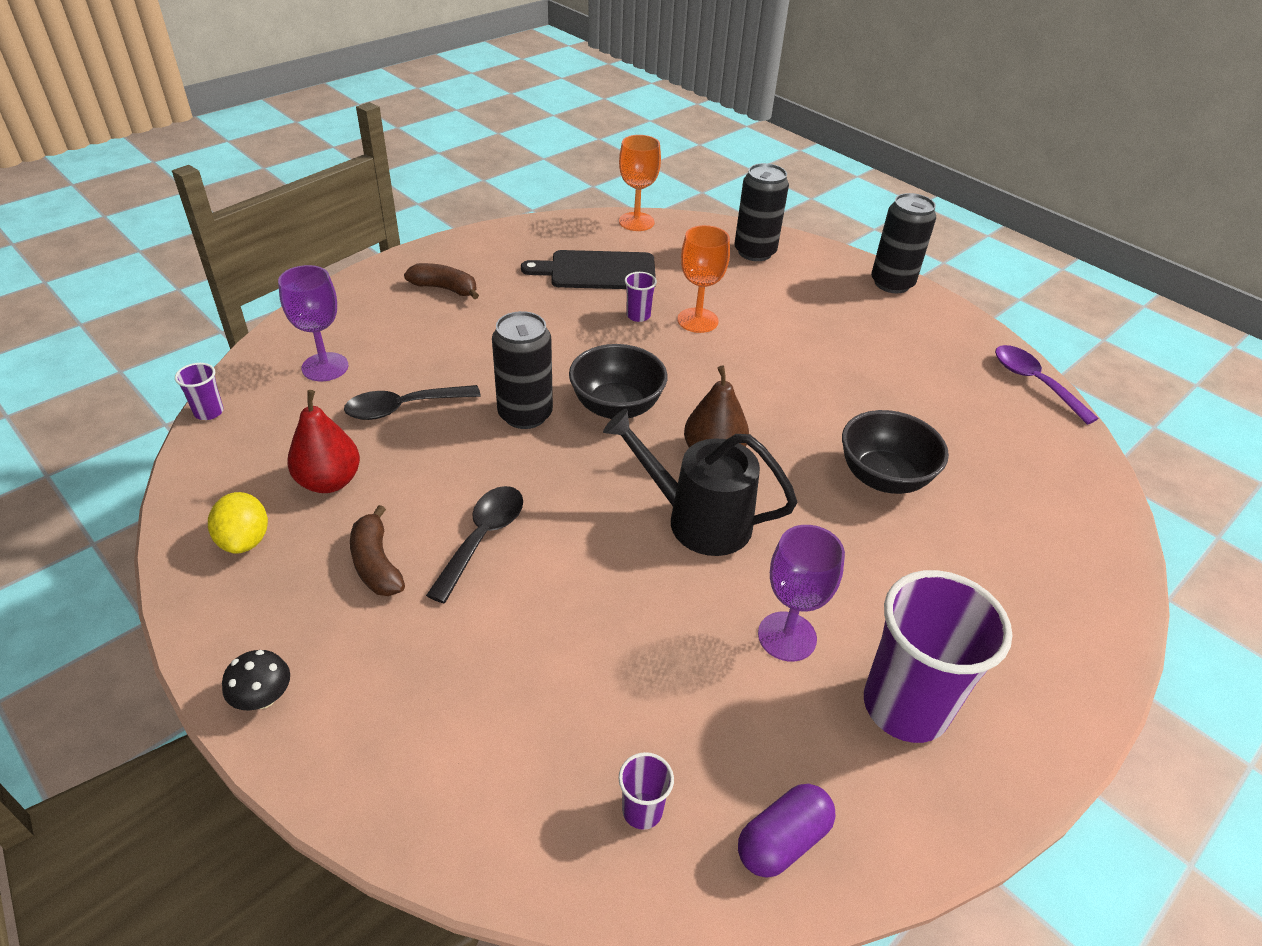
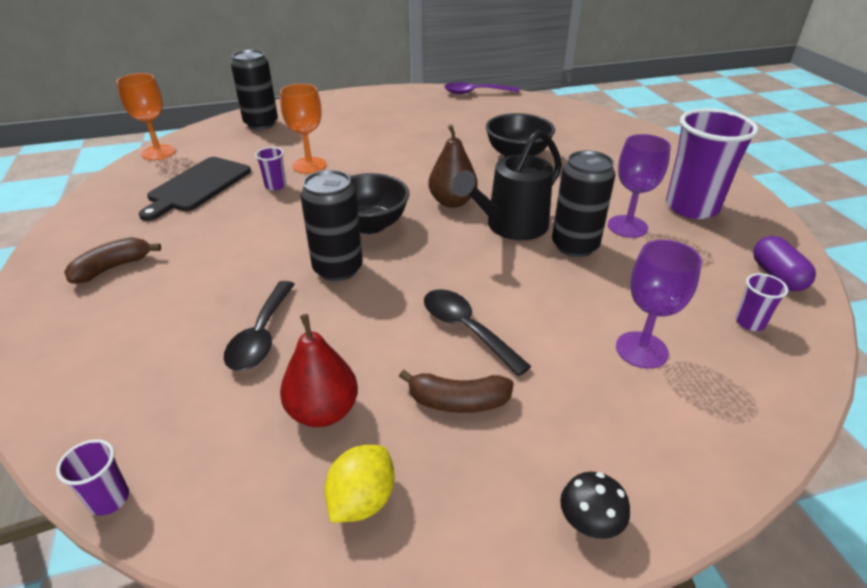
camera: 60 degrees left, 5 degrees down
(245, 540) = (362, 500): yellow lemon -> yellow lemon turned 75 degrees counterclockwise
(325, 367) = (138, 377): purple goblet -> purple goblet (641, 350)
(892, 283) = (350, 96): black can -> black can (575, 246)

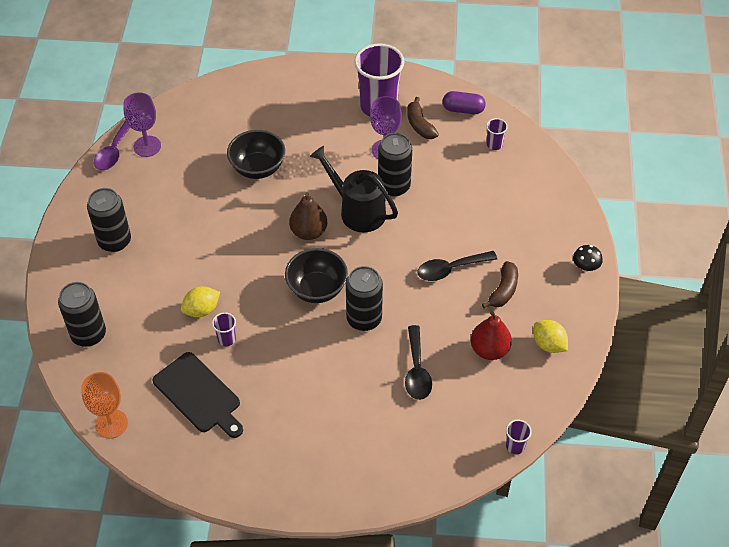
camera: 70 degrees left, 15 degrees up
(112, 268) = (303, 454): brown banana -> brown banana (420, 125)
(261, 335) = (417, 370): black spoon -> black spoon turned 60 degrees clockwise
(309, 165) = (201, 310): orange goblet -> yellow lemon
(372, 112) = (114, 241): none -> black can
(510, 227) = (357, 210): black watering can -> black watering can turned 150 degrees clockwise
(641, 350) = (496, 200): purple goblet -> purple goblet (147, 146)

